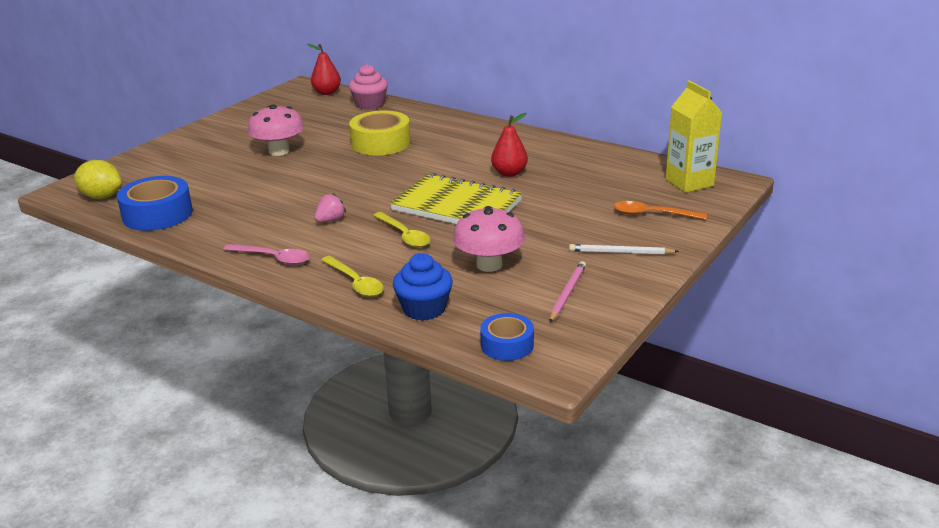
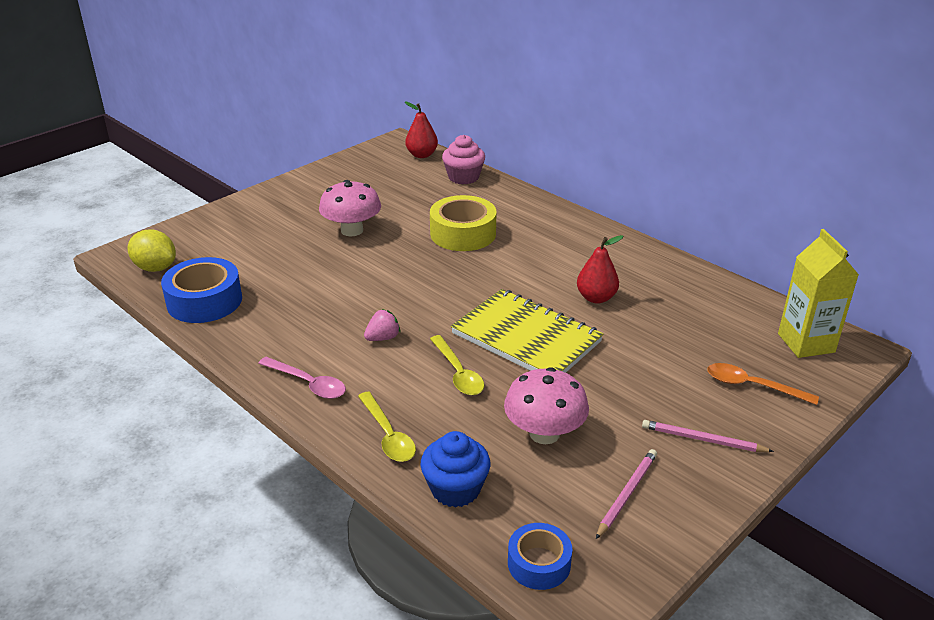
camera: 10 degrees right, 5 degrees up
(620, 252) = (703, 440): white pencil -> pink pencil

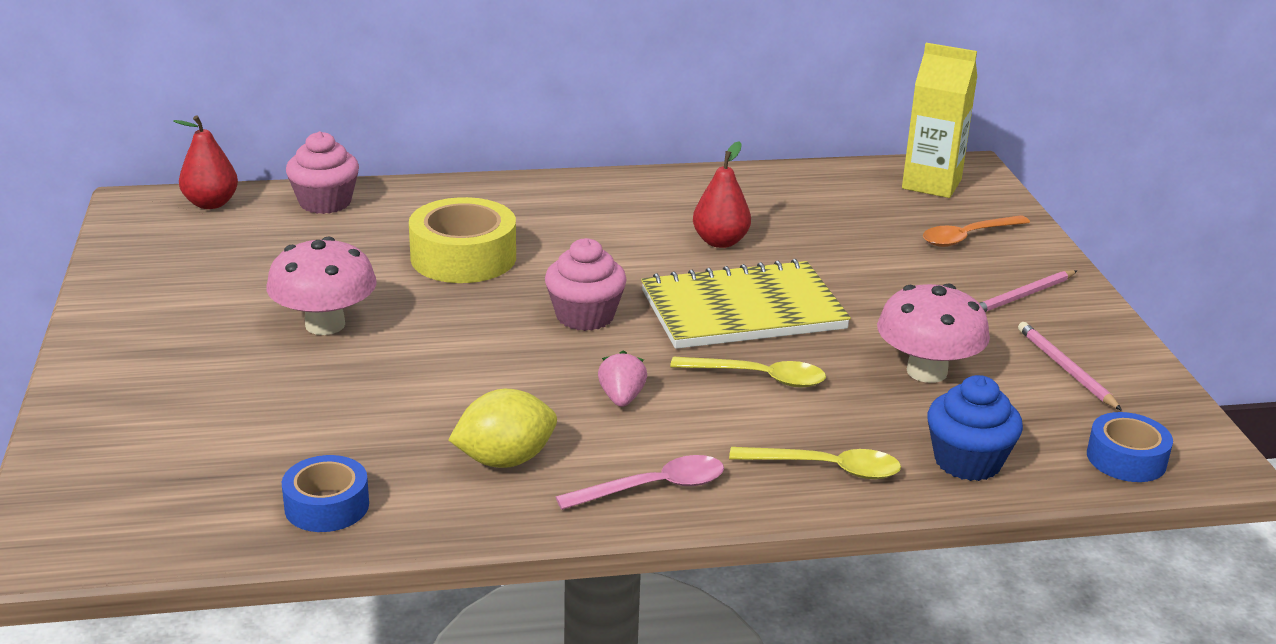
camera: 55 degrees left, 5 degrees down
(155, 268) = (151, 522): yellow lemon -> yellow lemon (505, 460)
(204, 301) = (327, 506): blue tape -> blue tape, size x0.61
(451, 292) = (585, 316): none -> pink cupcake

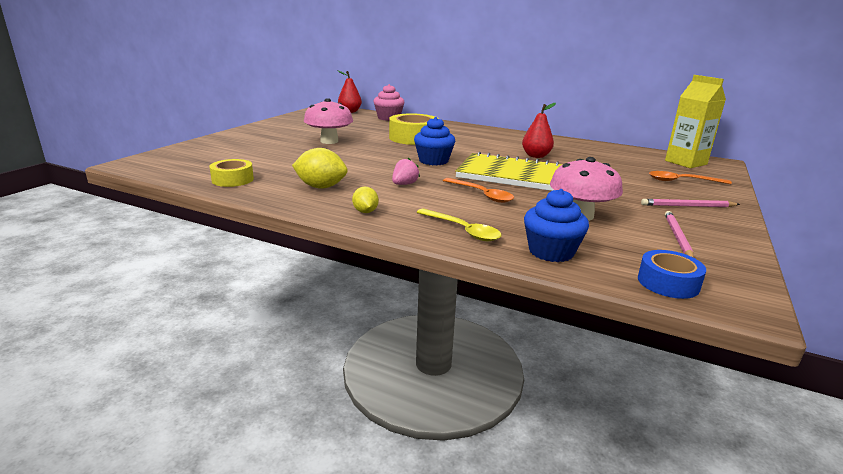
camera: 35 degrees right, 5 degrees down
(327, 506) = (232, 180): blue tape -> yellow tape
(585, 316) = (433, 161): pink cupcake -> blue cupcake
(653, 488) = (365, 212): pink spoon -> yellow lemon
(758, 378) = (481, 195): yellow spoon -> orange spoon

